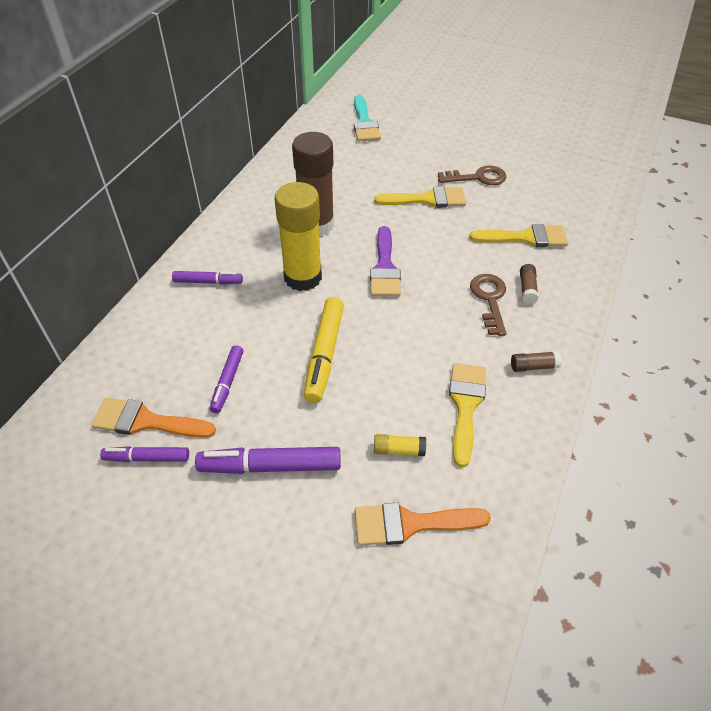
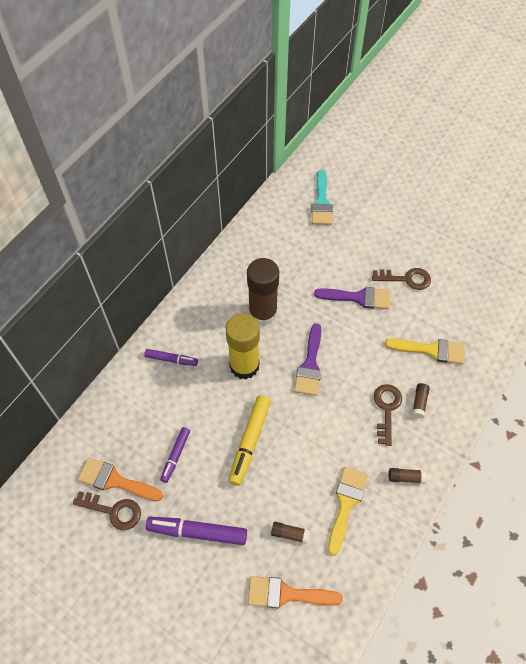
camera: 10 degrees right, 10 degrees up
(147, 458) = (113, 511): purple marker -> brown key
(399, 450) = (289, 534): yellow glue stick -> brown glue stick
(427, 199) = (358, 297): yellow brush -> purple brush

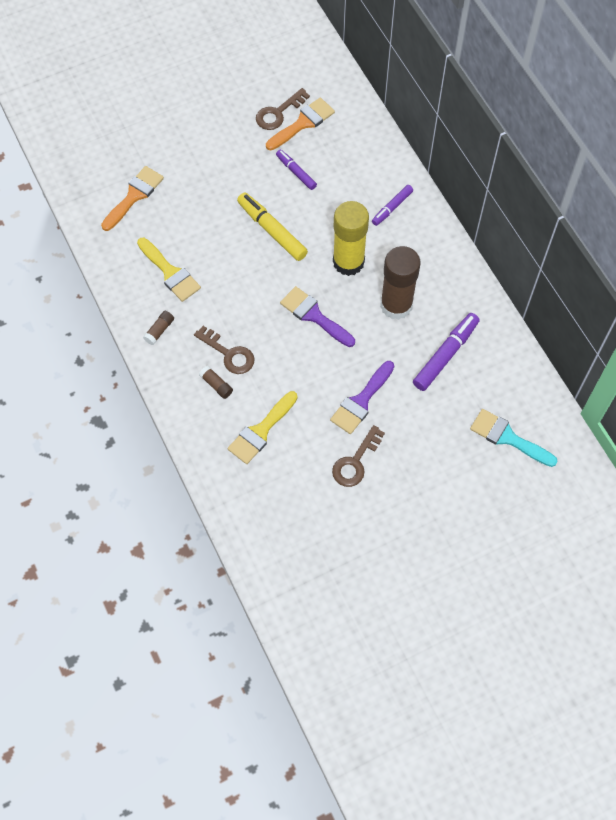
camera: 120 degrees right, 5 degrees up
(197, 532) = (222, 160): purple marker -> purple marker (446, 355)
(289, 534) = (176, 220): brown glue stick -> none

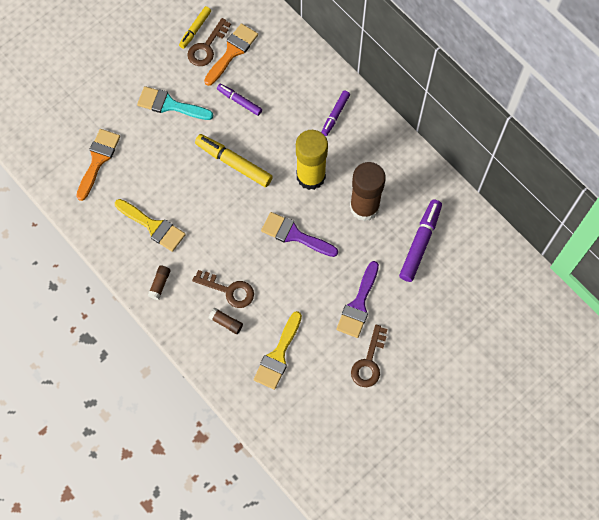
camera: 15 degrees left, 5 degrees up
(271, 94) = (195, 29): none -> yellow marker
(507, 437) = (494, 305): turquoise brush -> turquoise brush (170, 105)

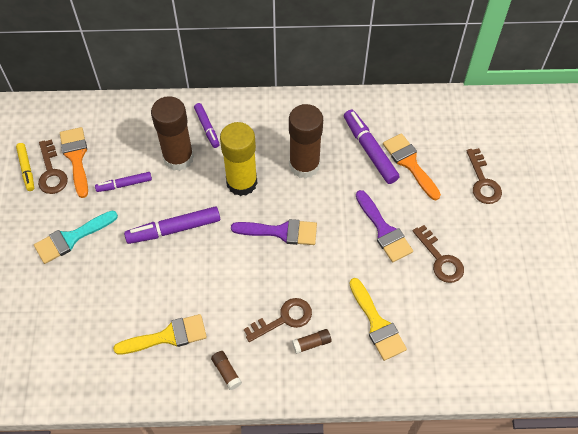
camera: 50 degrees left, 10 degrees down
(98, 160) = (59, 335): orange brush -> orange brush (409, 163)
(234, 163) = (173, 229): yellow marker -> purple marker
(292, 117) = (178, 158): none -> brown glue stick
(294, 235) = (281, 232): purple brush -> purple brush turned 150 degrees counterclockwise
(466, 345) = (483, 182): none -> brown key

